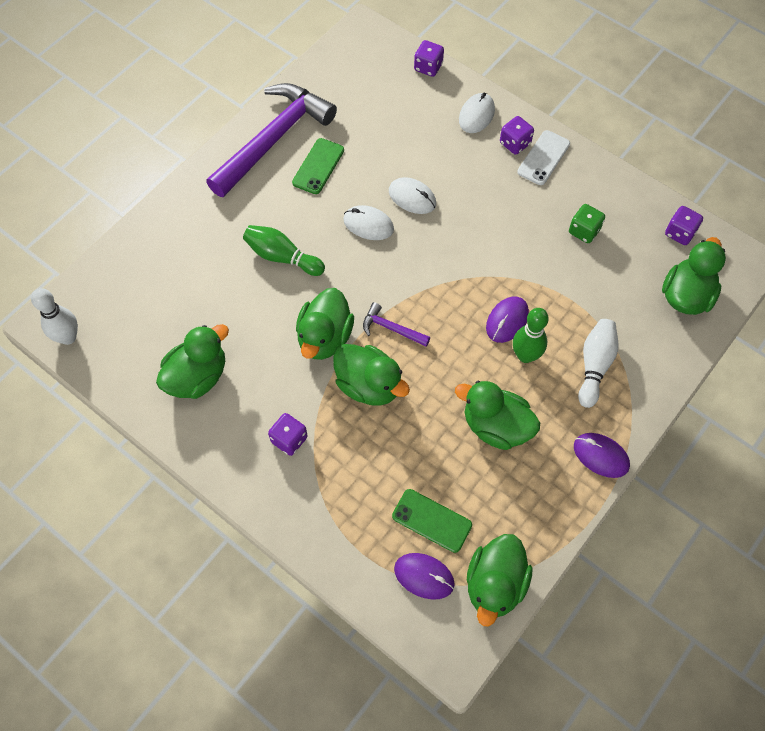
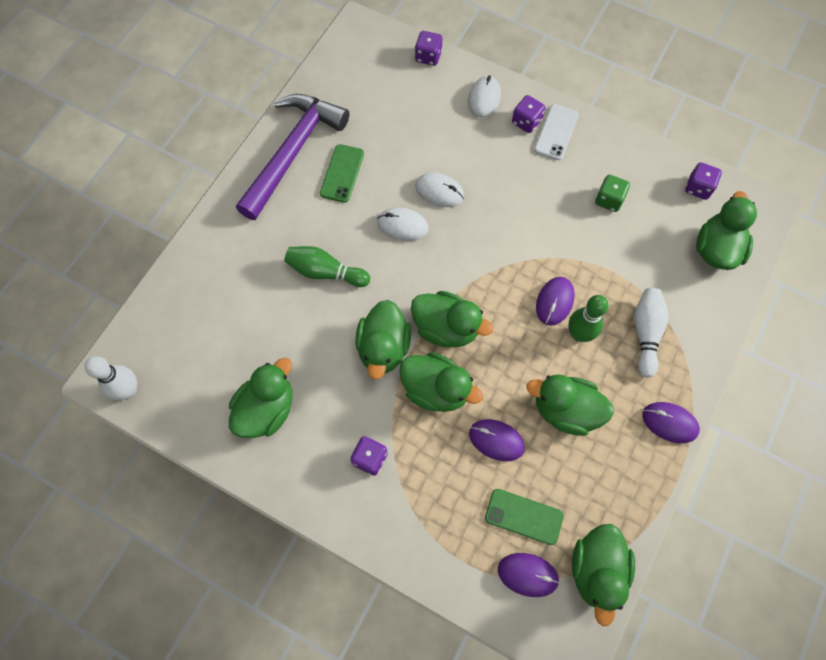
camera: 10 degrees left, 5 degrees up
(391, 328) = (446, 328): purple hammer -> green duck
(419, 443) = (496, 440): none -> purple mouse

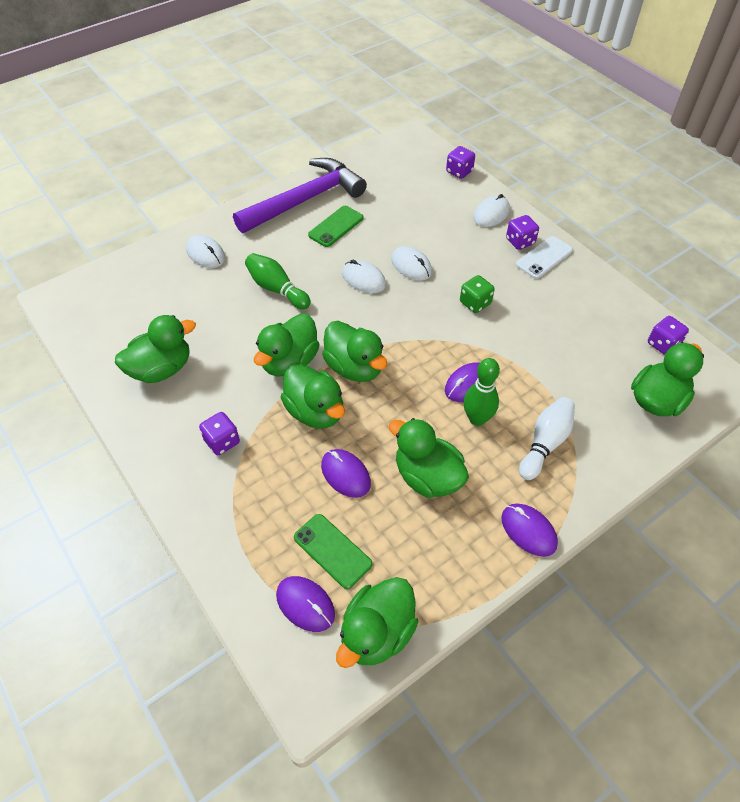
camera: 25 degrees right, 15 degrees down
(128, 390) = (65, 313): white bowling pin -> none
(229, 260) = (205, 254): none -> white mouse
(609, 200) = (566, 324): green dice -> green dice (475, 303)

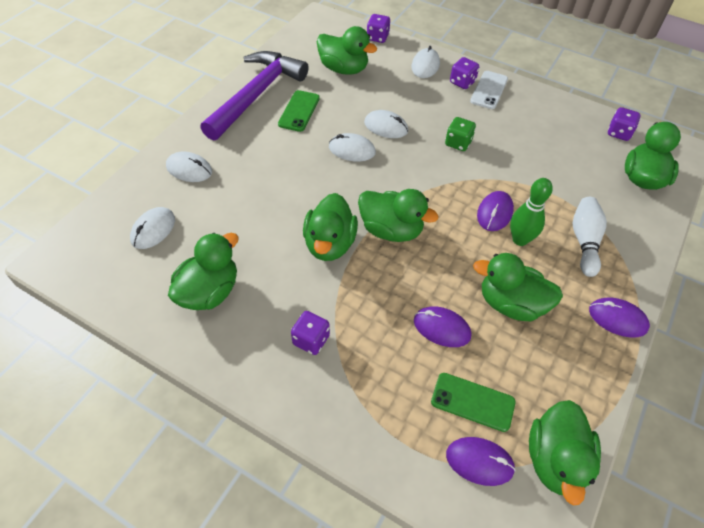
camera: 25 degrees left, 0 degrees up
(146, 299) = (153, 230): none -> white mouse
(277, 289) = (278, 182): green bowling pin -> none
(315, 411) = (380, 281): green duck -> green duck (344, 69)

